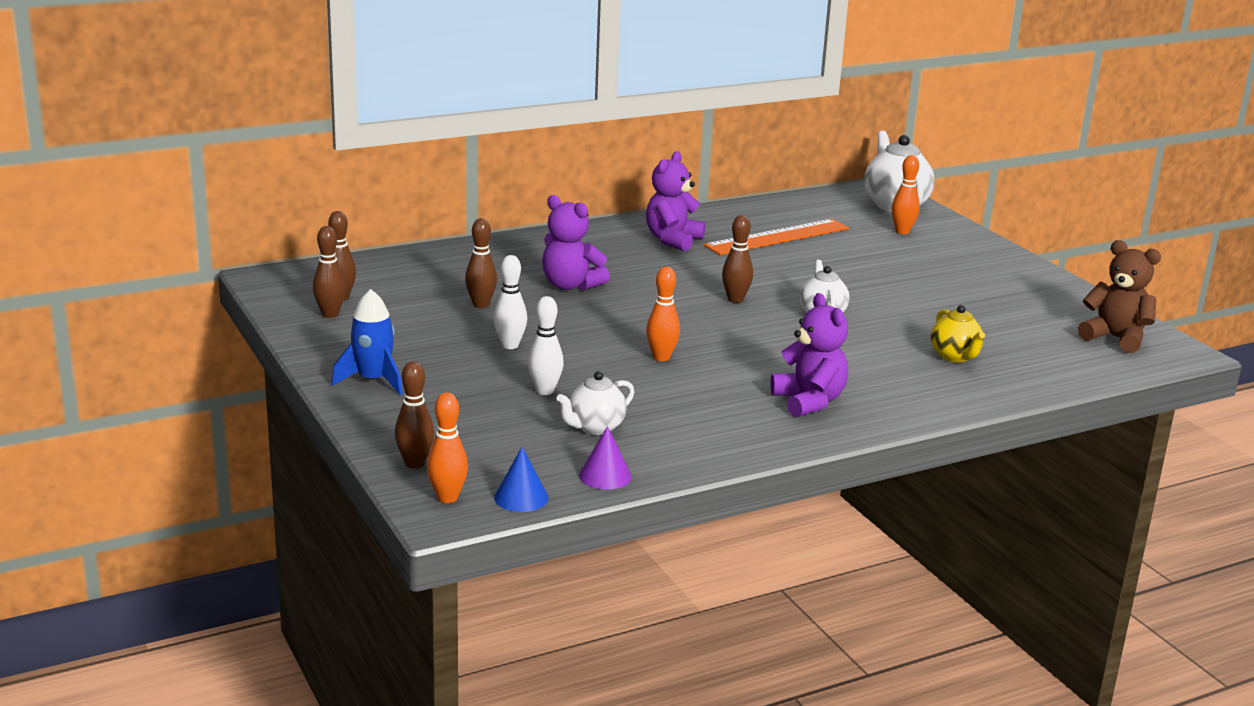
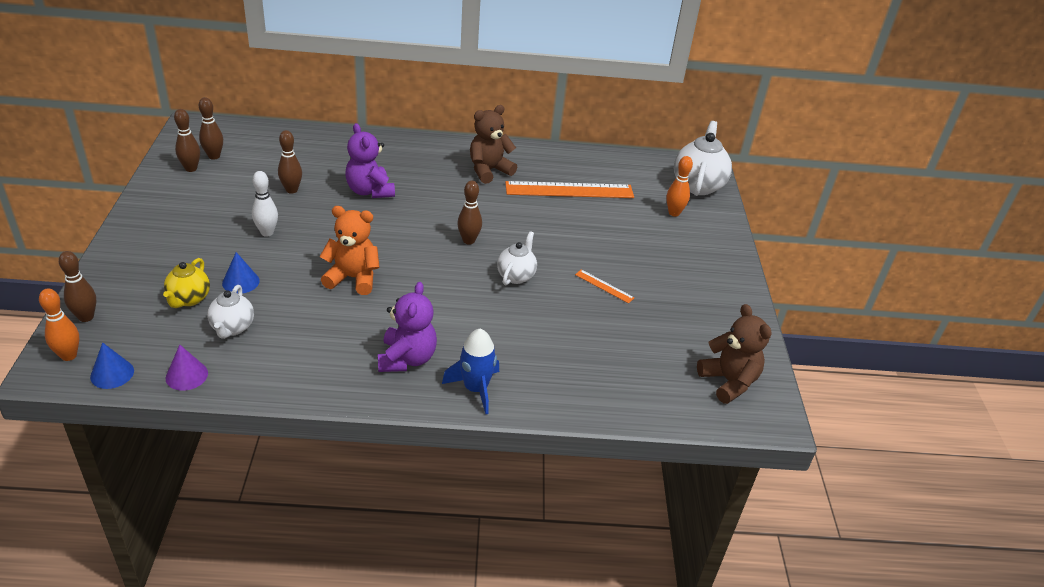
camera: 25 degrees right, 15 degrees up
(373, 380) = (148, 235): blue rocket -> blue rocket (475, 389)
(545, 391) = (240, 282): white bowling pin -> blue cone
(595, 428) = (232, 328): white teapot -> white teapot turned 75 degrees counterclockwise
(661, 357) = (353, 278): orange bowling pin -> orange teddy bear
(673, 240) = (489, 170): purple teddy bear -> brown teddy bear
(915, 301) = (604, 286): none -> orange ruler
(955, 357) = (570, 354): yellow teapot -> yellow teapot (189, 299)

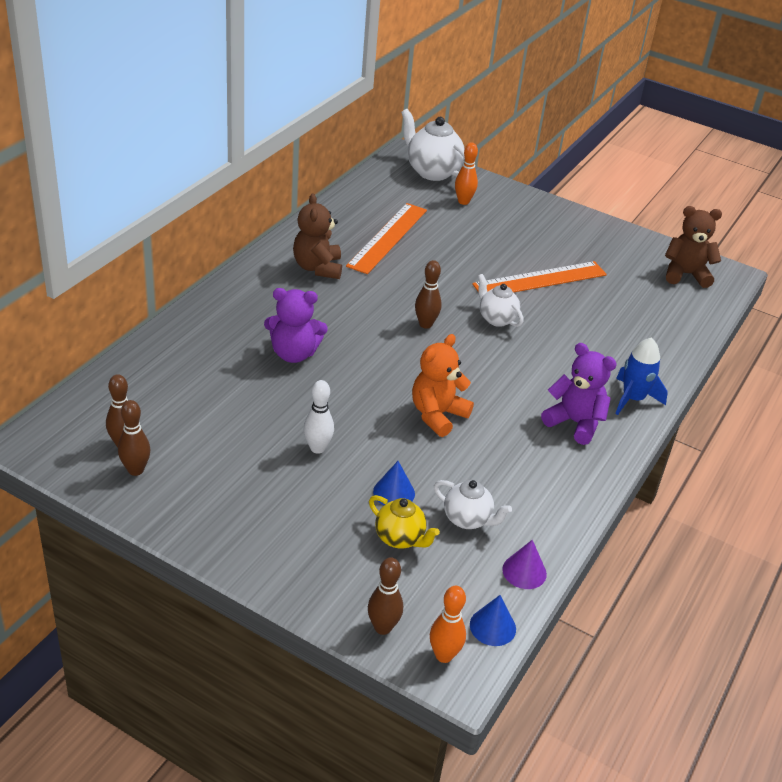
camera: 60 degrees left, 0 degrees up
(291, 190) = (248, 406): brown bowling pin -> none
(604, 286) = (540, 280): orange ruler -> orange ruler, size x2.26

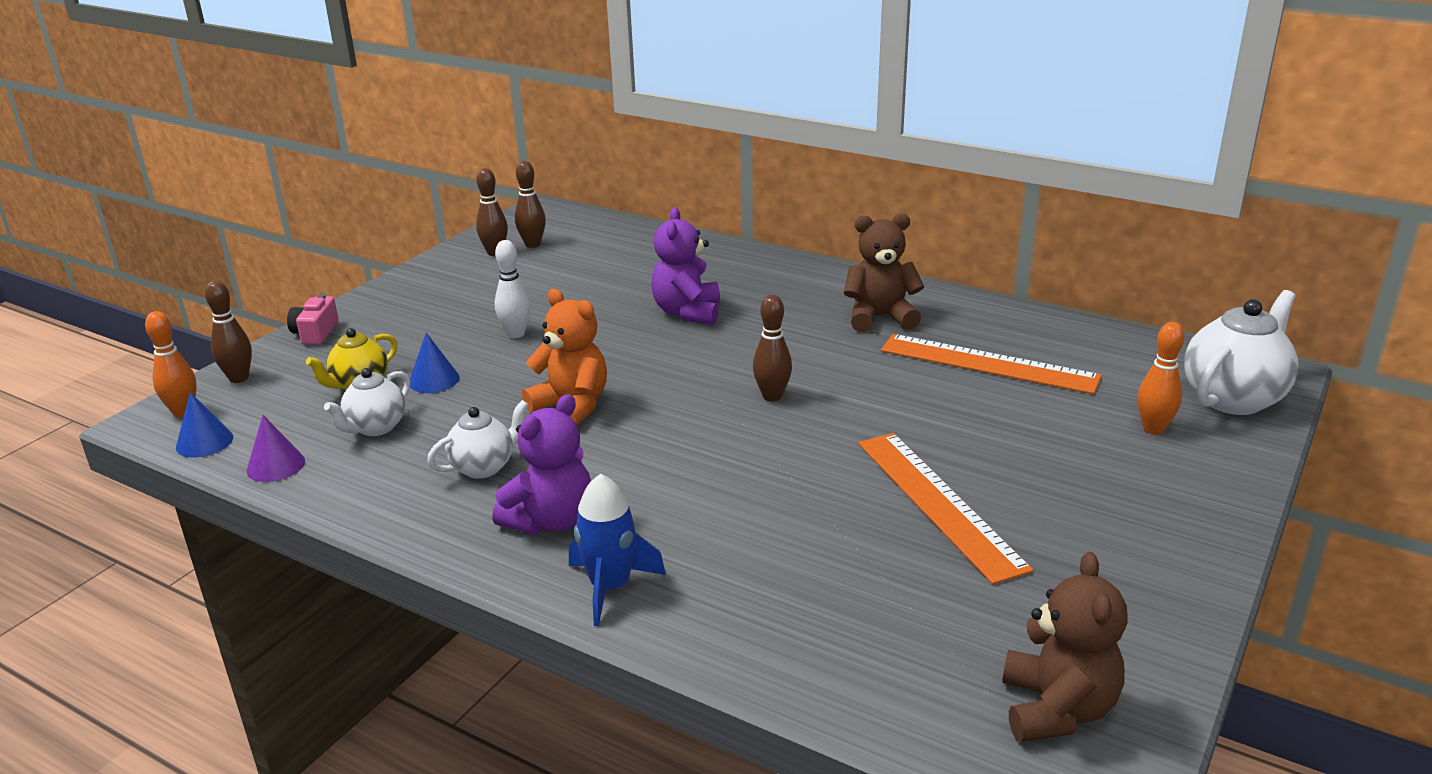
camera: 95 degrees right, 10 degrees down
(297, 585) = (315, 333): none -> pink camera
(496, 319) = (804, 456): white teapot -> white teapot (484, 467)

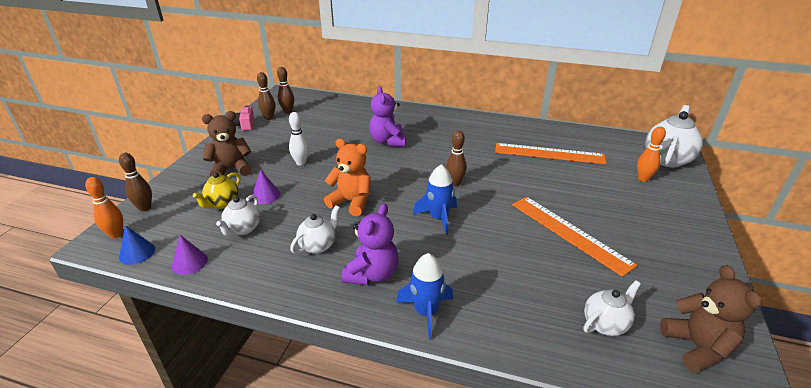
camera: 15 degrees left, 5 degrees up
(315, 333) = (183, 174): pink camera -> pink camera (245, 125)
(434, 380) = (265, 195): blue cone -> purple cone
(710, 449) = (438, 218): none -> blue rocket
(880, 318) = (485, 135): brown teddy bear -> brown teddy bear (231, 170)
(910, 650) = (605, 324): none -> white teapot

